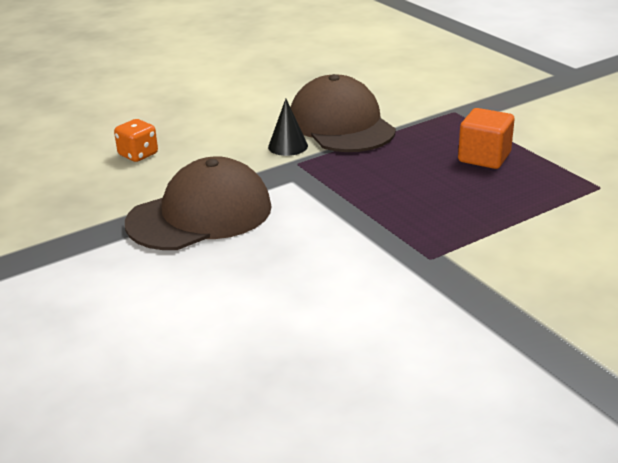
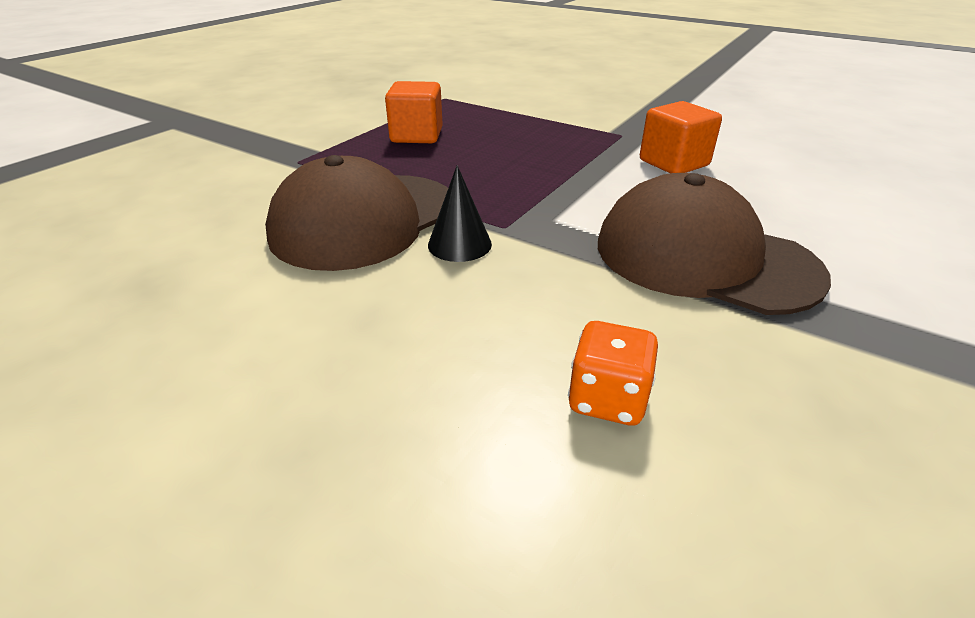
camera: 115 degrees left, 5 degrees up
(342, 260) = (673, 163): none -> orange cube

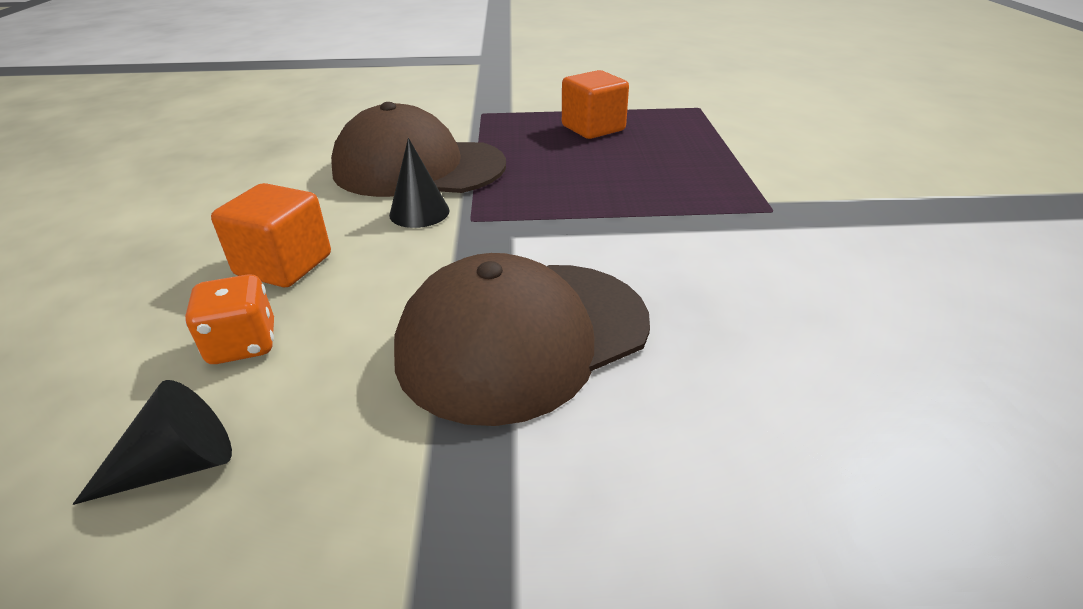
camera: 55 degrees right, 0 degrees up
(673, 163) = (744, 261): orange cube -> orange cube (284, 265)
(704, 258) = (523, 337): brown cap -> brown cap turned 120 degrees counterclockwise
(787, 478) = (177, 465): none -> black cone

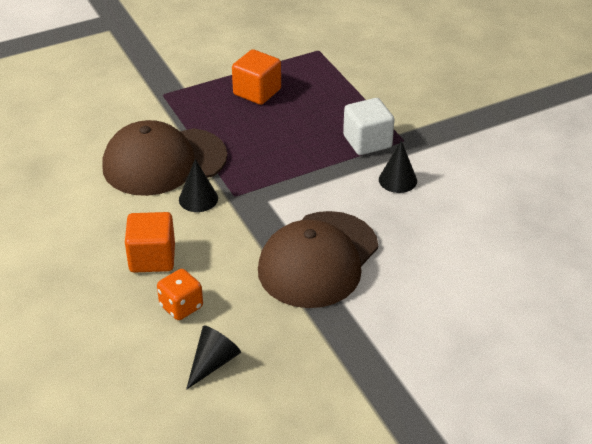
camera: 25 degrees left, 5 degrees up
(712, 201) = (367, 142): none -> white cube
(737, 256) = (397, 180): none -> black cone

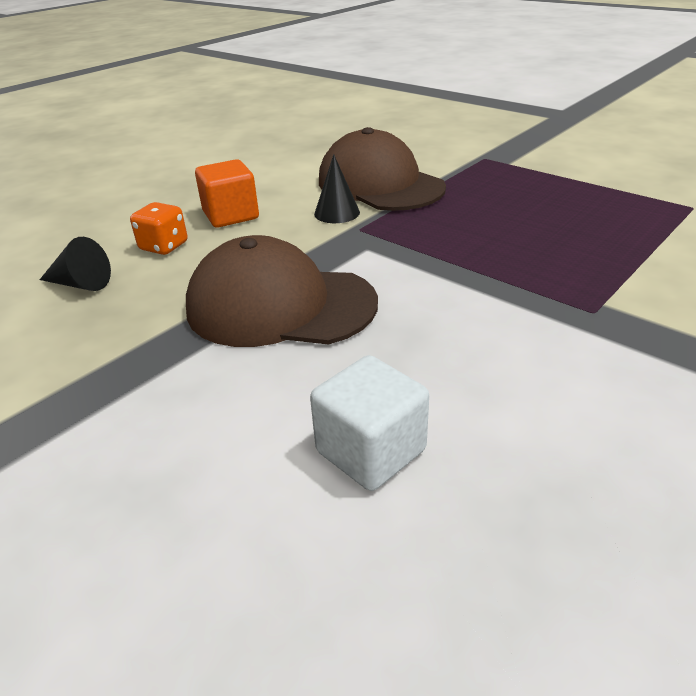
camera: 70 degrees right, 5 degrees down
(257, 92) = (553, 195): orange cube -> none
(367, 142) = (552, 283): white cube -> white cube (371, 451)
(397, 180) = (495, 327): black cone -> none

